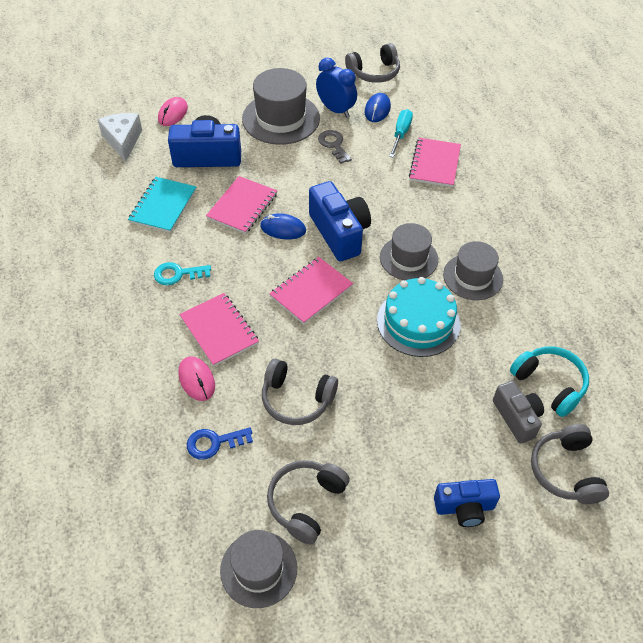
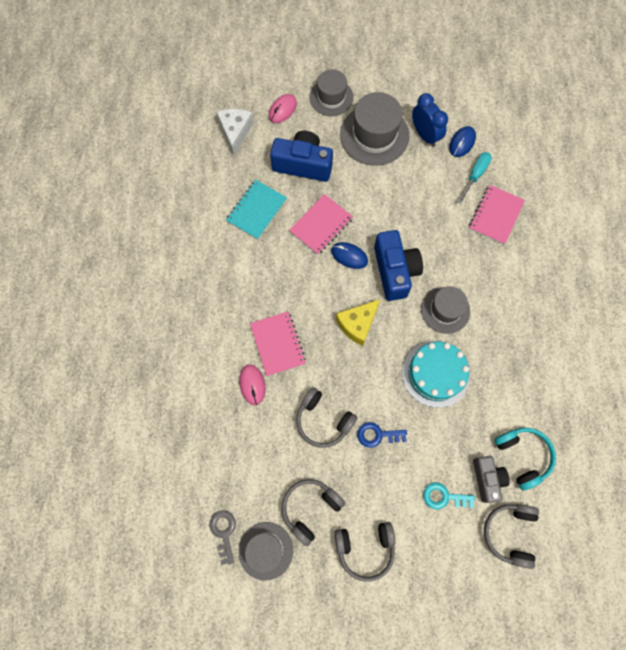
camera: 15 degrees right, 20 degrees up
(177, 274) = (256, 282): turquoise key -> turquoise key (444, 497)
(214, 443) = (254, 442): blue key -> blue key (377, 435)
(311, 291) = (357, 324): pink notebook -> yellow cheese
(334, 145) = (413, 175): grey key -> grey key (223, 532)
(374, 73) = (471, 98): grey headphones -> grey headphones (365, 548)
(464, 507) = (424, 542): blue camera -> none
(472, 277) = (493, 341): grey hat -> grey hat (331, 97)

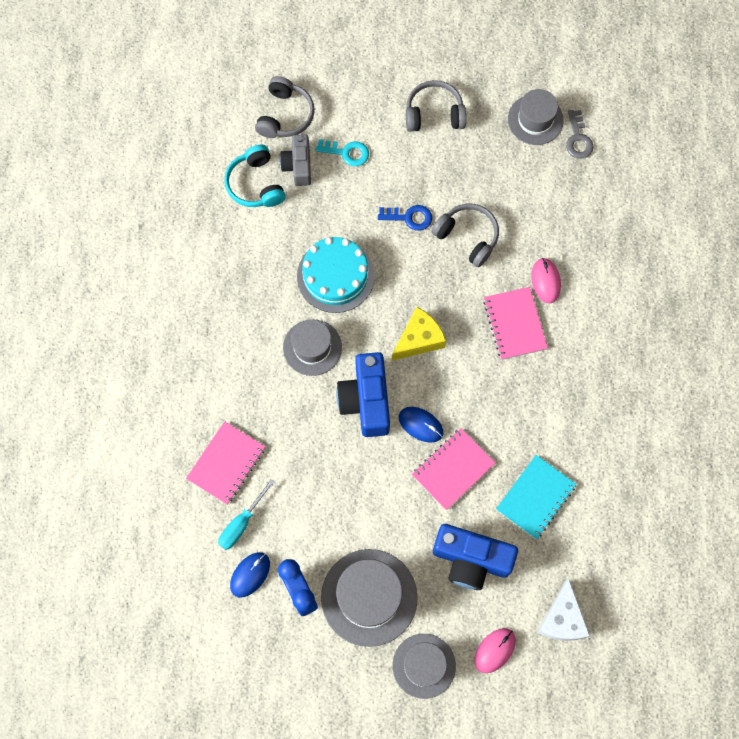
camera: 175 degrees left, 0 degrees up
(310, 508) = (487, 153): grey headphones -> none

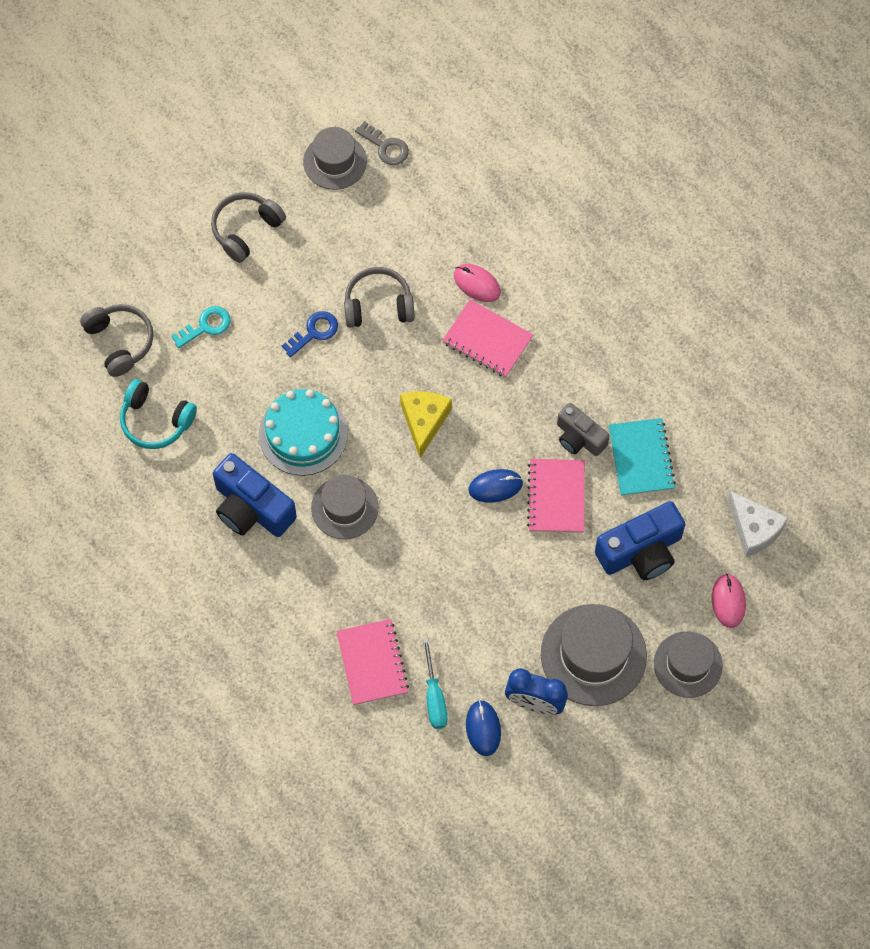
camera: 45 degrees left, 5 degrees down
(298, 165) = (176, 373): grey camera -> grey camera (579, 438)
(366, 400) = (432, 508): blue camera -> blue camera (251, 508)

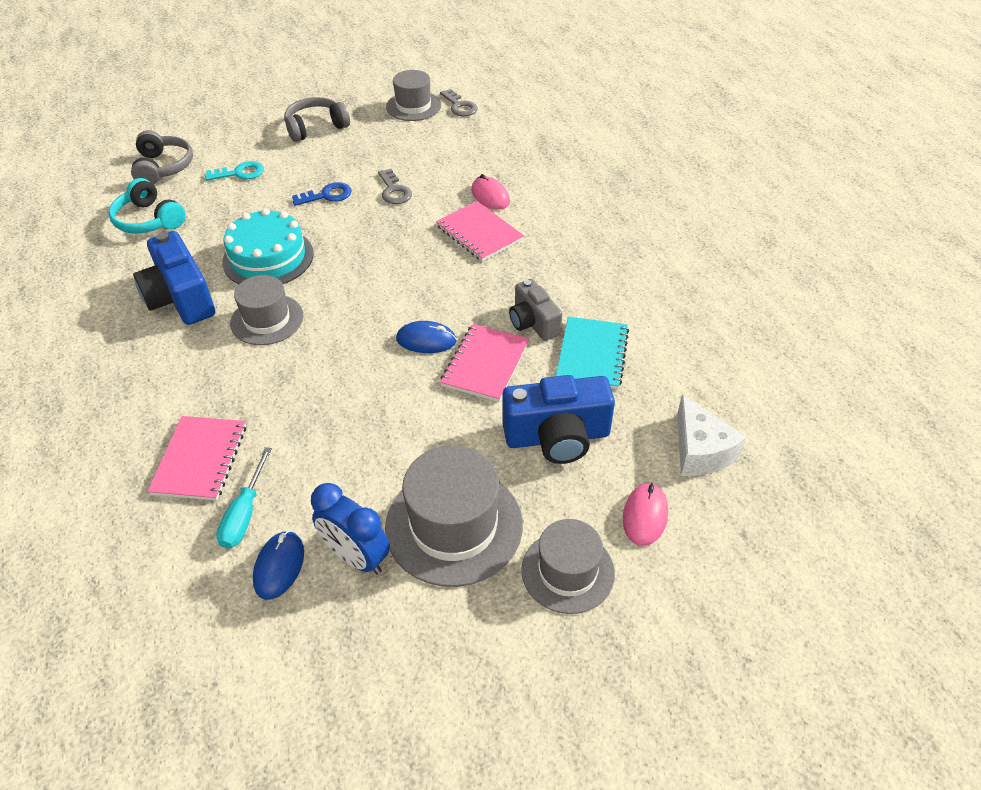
camera: 20 degrees right, 20 degrees down
(378, 305) = (394, 191): grey headphones -> grey key
(424, 421) = (385, 275): yellow cheese -> none

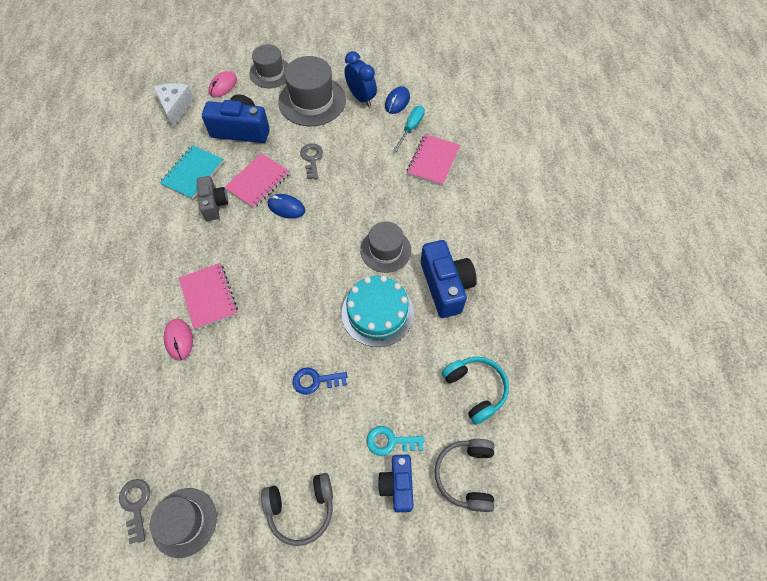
camera: 165 degrees left, 15 degrees up
(230, 152) = (397, 485): none -> blue camera
(394, 191) = (256, 370): grey key -> grey key (312, 159)

